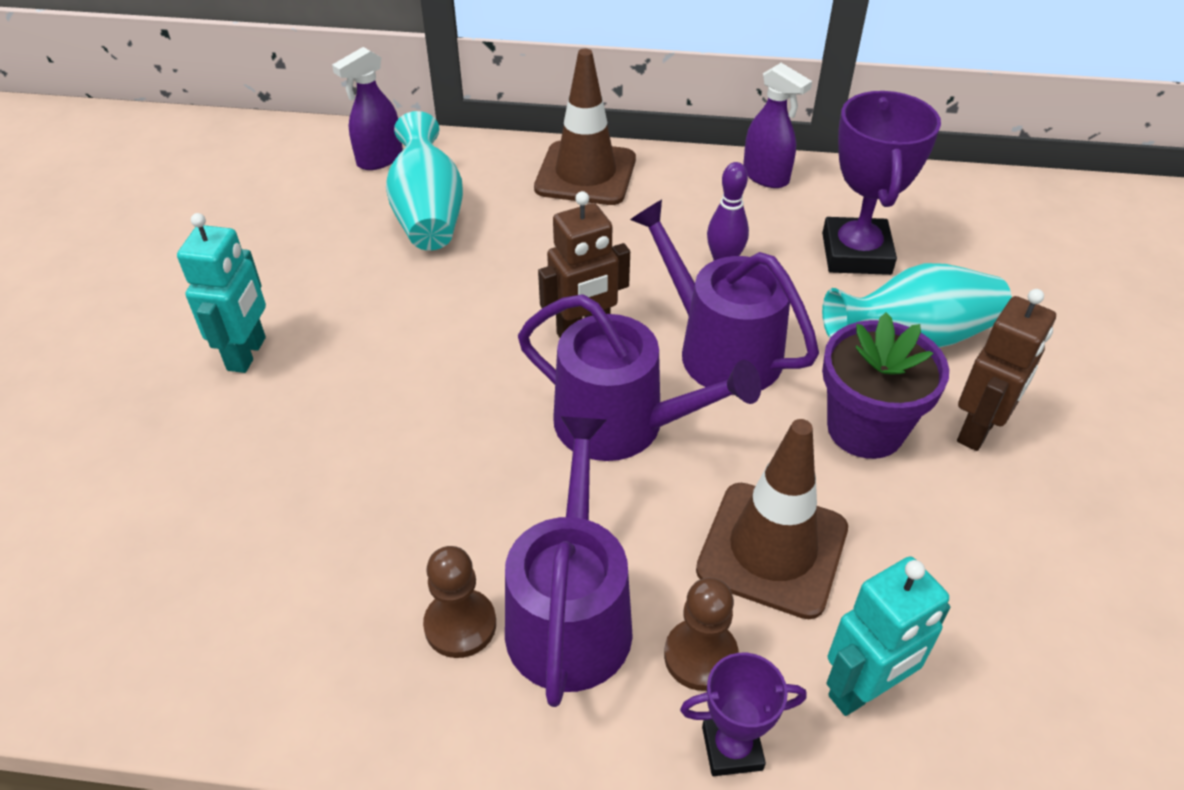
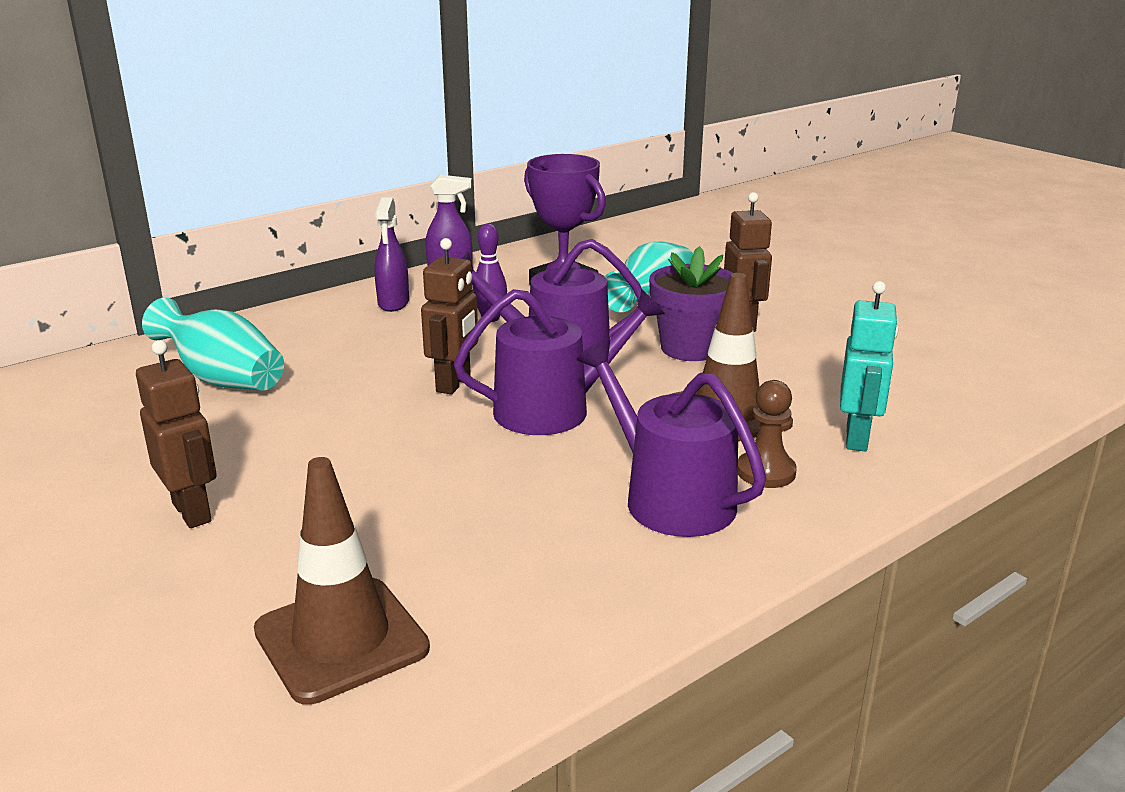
camera: 45 degrees left, 20 degrees down
(247, 354) = (192, 512): turquoise robot -> brown robot
(379, 159) = (118, 369): purple spray bottle -> purple spray bottle (393, 303)
(460, 625) = (614, 540): brown pawn -> none
(585, 174) = (318, 316): brown traffic cone -> brown traffic cone (341, 639)
(732, 748) = (841, 494): purple trophy -> none

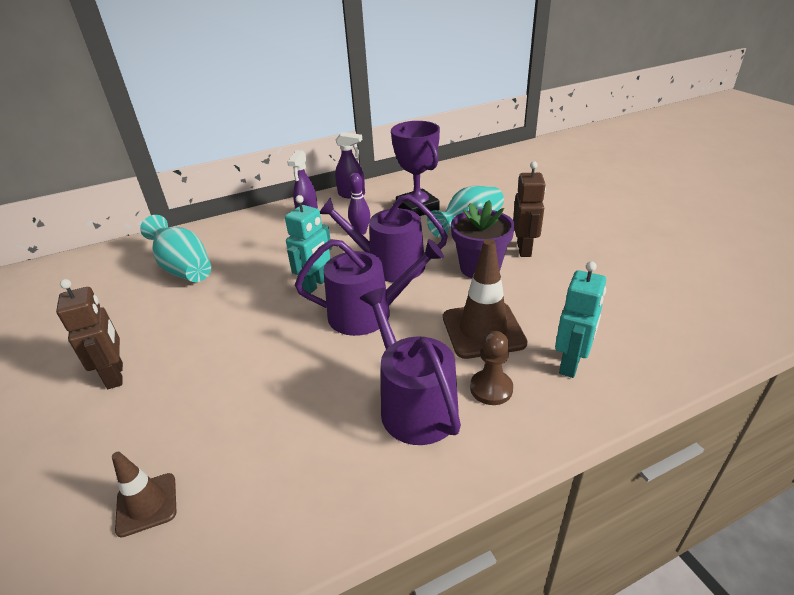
camera: 15 degrees right, 10 degrees up
(341, 639) = (146, 504): brown traffic cone -> brown traffic cone, size x0.58
(454, 384) = (315, 285): brown robot -> turquoise robot

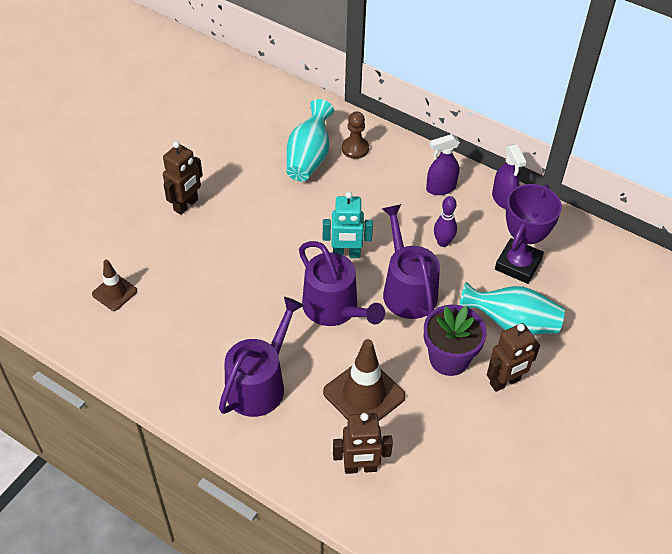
camera: 55 degrees right, 15 degrees up
(491, 388) = (302, 424): brown pawn -> brown pawn (355, 148)
(571, 364) = (360, 467): turquoise robot -> brown robot

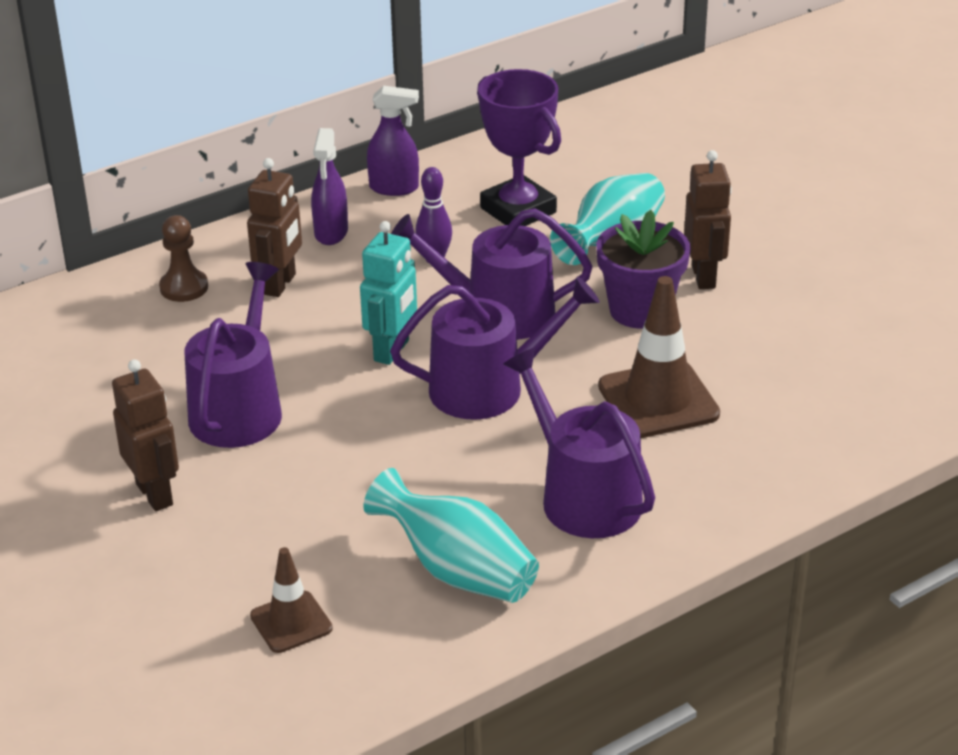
camera: 65 degrees left, 15 degrees down
(265, 210) = (239, 409): none -> purple watering can
(309, 157) = (162, 337): turquoise vase -> turquoise vase (458, 571)
(360, 467) = (778, 435): brown robot -> brown robot (280, 284)

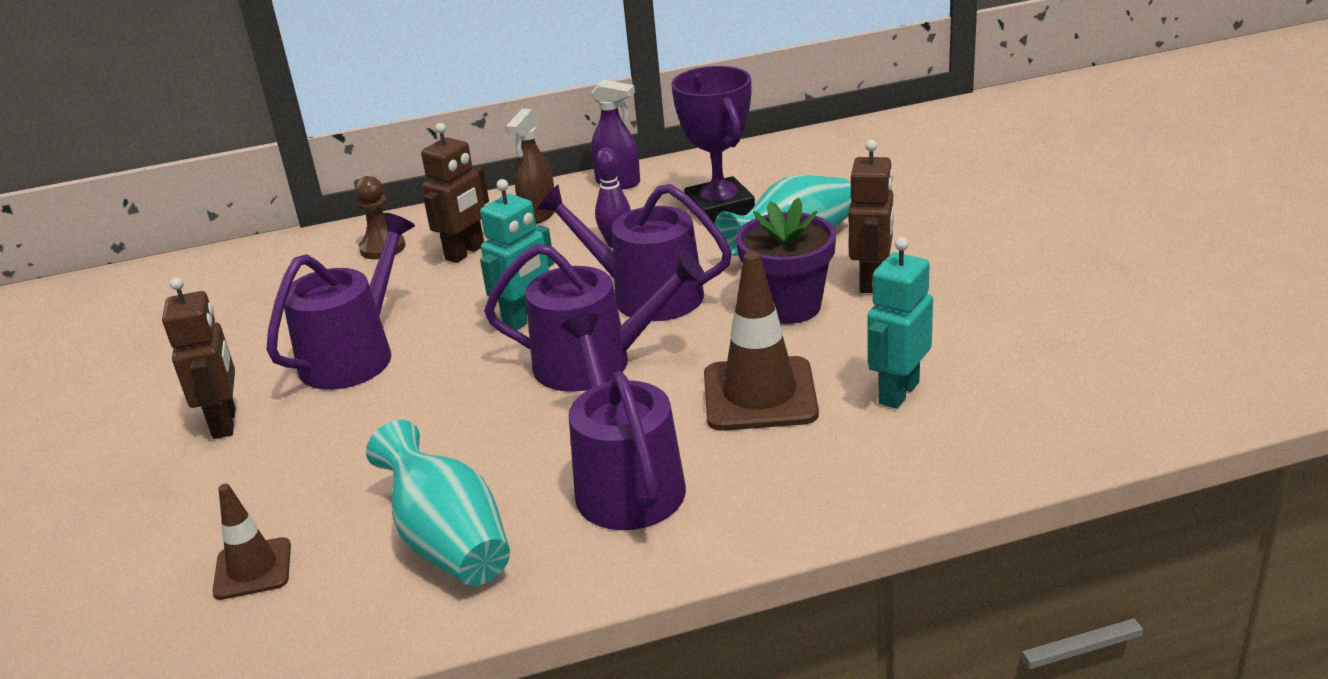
camera: 20 degrees right, 5 degrees down
(331, 233) = (538, 214): purple spray bottle -> brown spray bottle
(777, 383) = (898, 392): none -> turquoise robot

